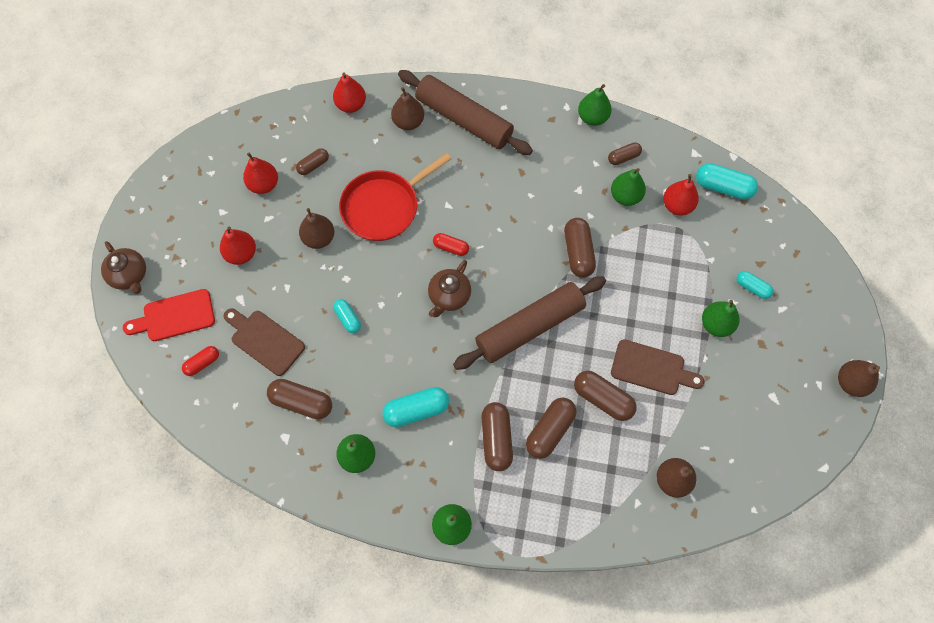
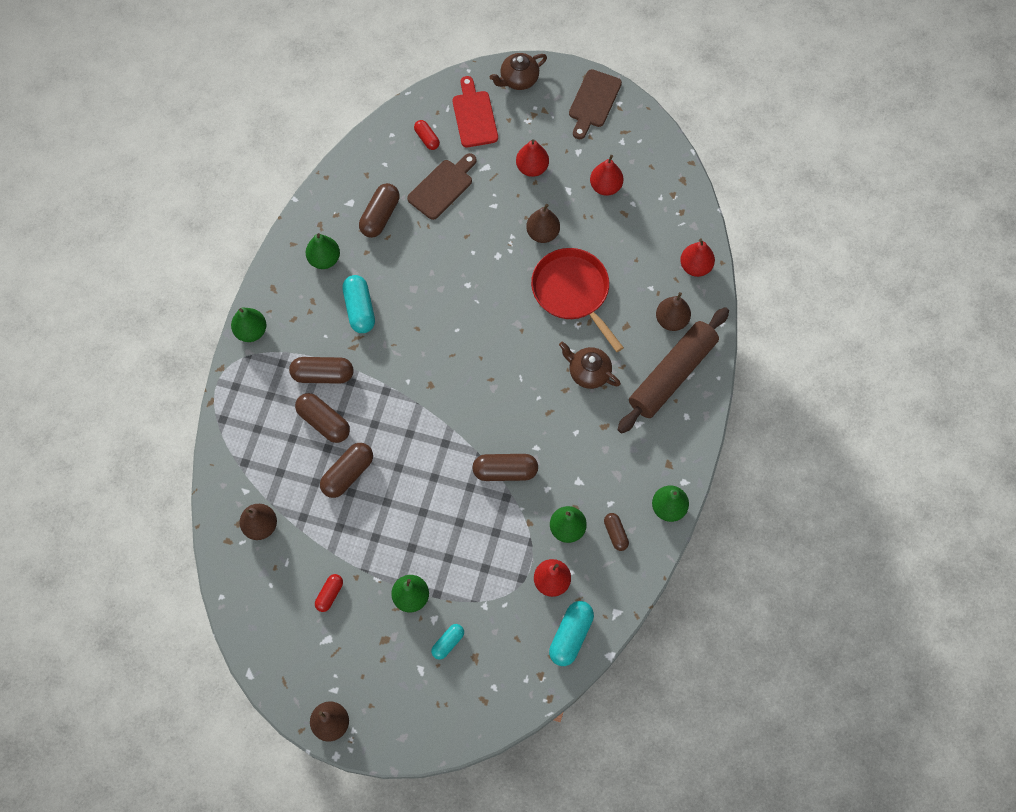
camera: 95 degrees right, 0 degrees up
(313, 165) = (624, 230): brown capsule -> none
(348, 318) = (456, 256): turquoise capsule -> none
(449, 296) = (469, 345): brown teapot -> brown teapot (588, 372)
(451, 247) = (522, 350): red capsule -> red capsule (329, 594)
(530, 327) = (429, 416): brown rolling pin -> none
(651, 368) = (372, 525): brown cutting board -> brown cutting board (593, 102)

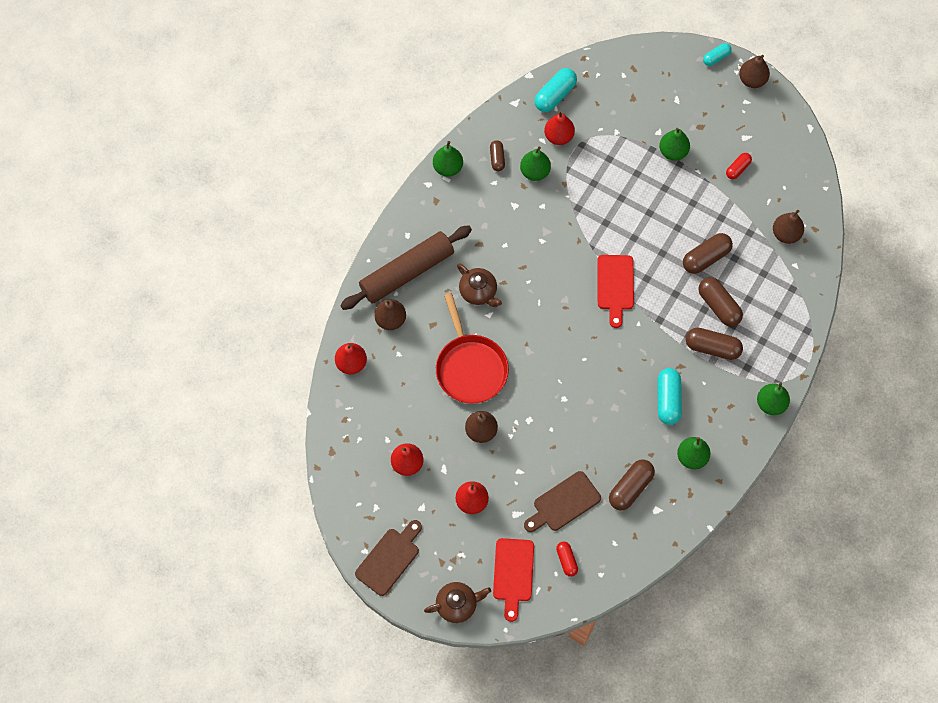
camera: 165 degrees left, 0 degrees up
(442, 416) = (615, 286): none -> red cutting board
(448, 643) = (651, 113): turquoise capsule -> turquoise capsule (716, 57)
(505, 471) = (573, 228): brown capsule -> none

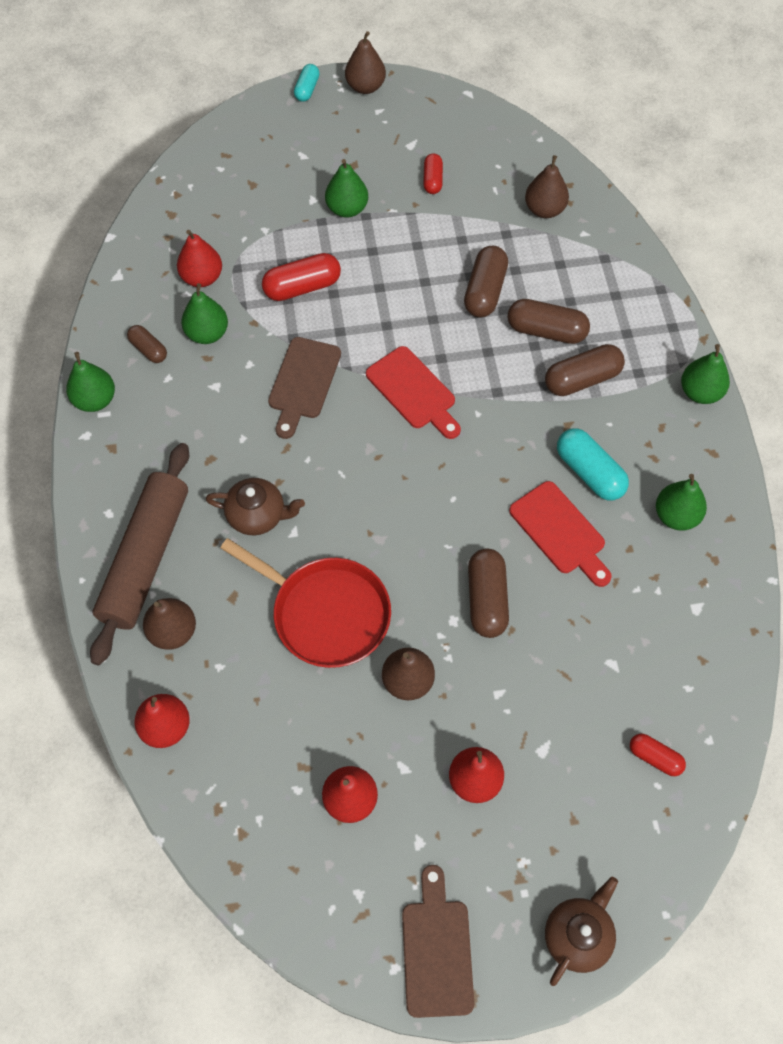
camera: 40 degrees left, 5 degrees down
(513, 574) = (608, 831): red cutting board -> red cutting board (560, 532)
(555, 95) = (159, 238): turquoise capsule -> none
(563, 503) = (586, 689): brown cutting board -> brown cutting board (303, 383)
(607, 181) = (302, 287): none -> red capsule
(630, 488) = (644, 606): brown capsule -> brown capsule (486, 599)

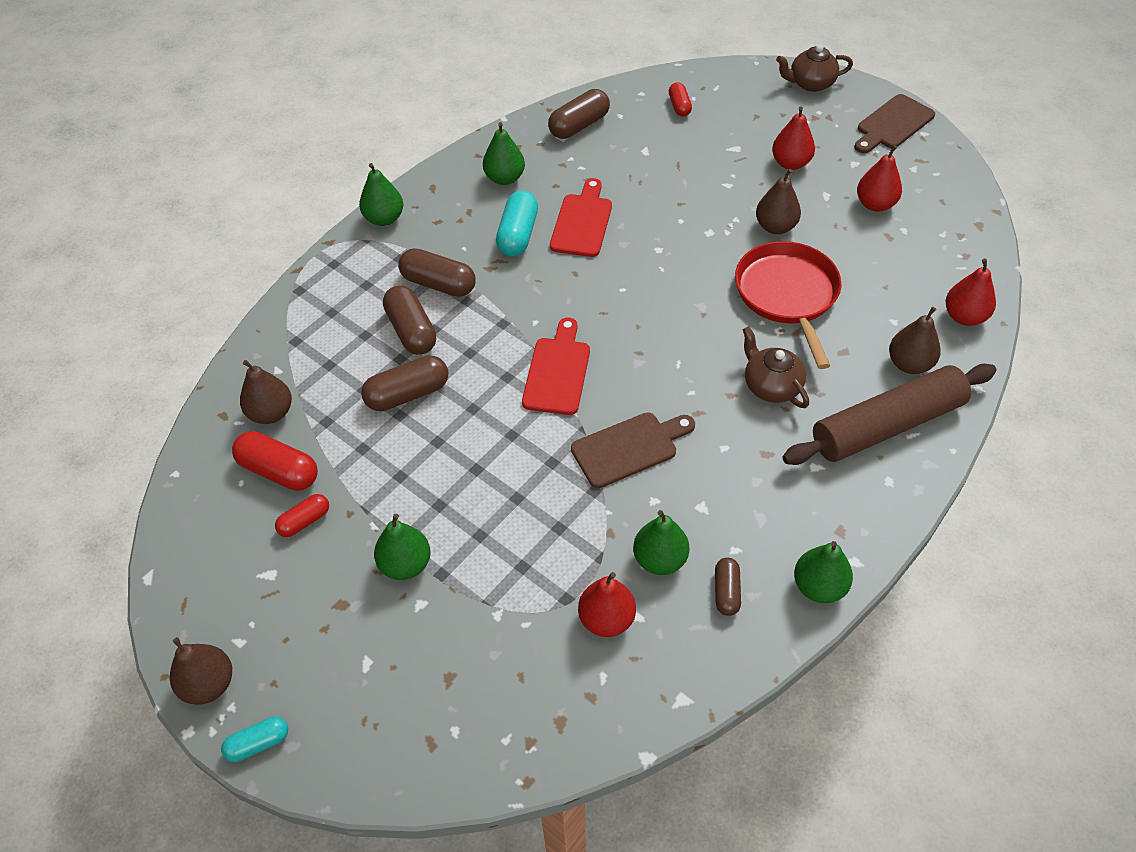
camera: 130 degrees left, 10 degrees down
(302, 287) = (534, 527): red capsule -> red capsule (279, 471)
(486, 599) = (675, 226): brown capsule -> brown capsule (579, 126)

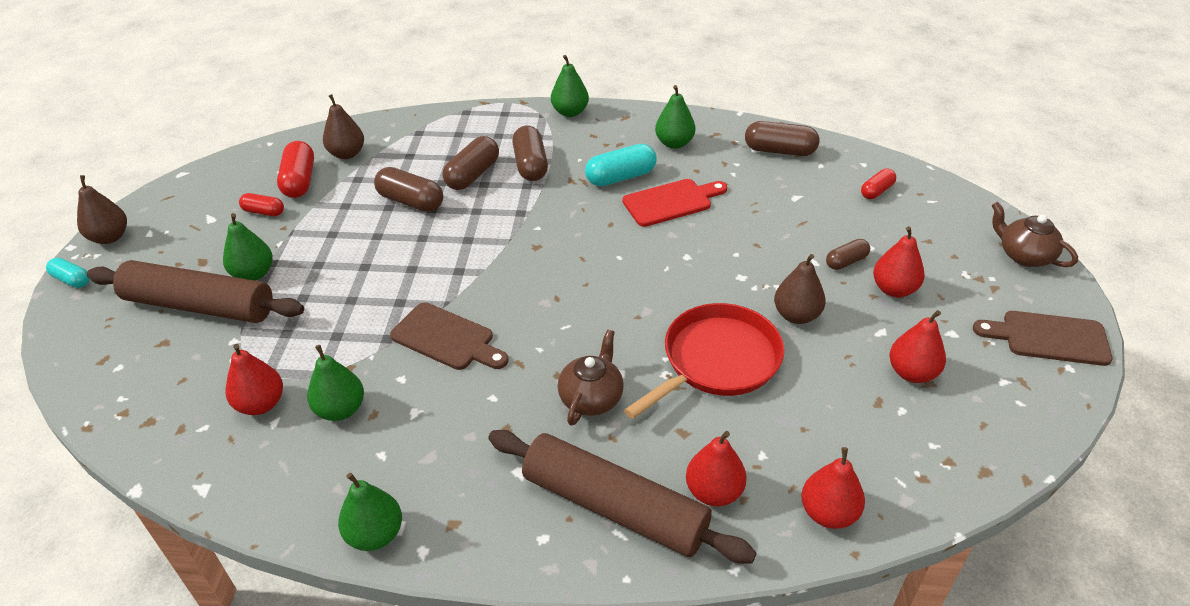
camera: 55 degrees right, 10 degrees down
(416, 627) = (200, 305): none -> brown rolling pin
(557, 371) = (495, 263): red cutting board -> none
(726, 592) = (331, 469): brown capsule -> brown capsule (846, 262)
(909, 364) = (714, 492): brown pear -> red pear

